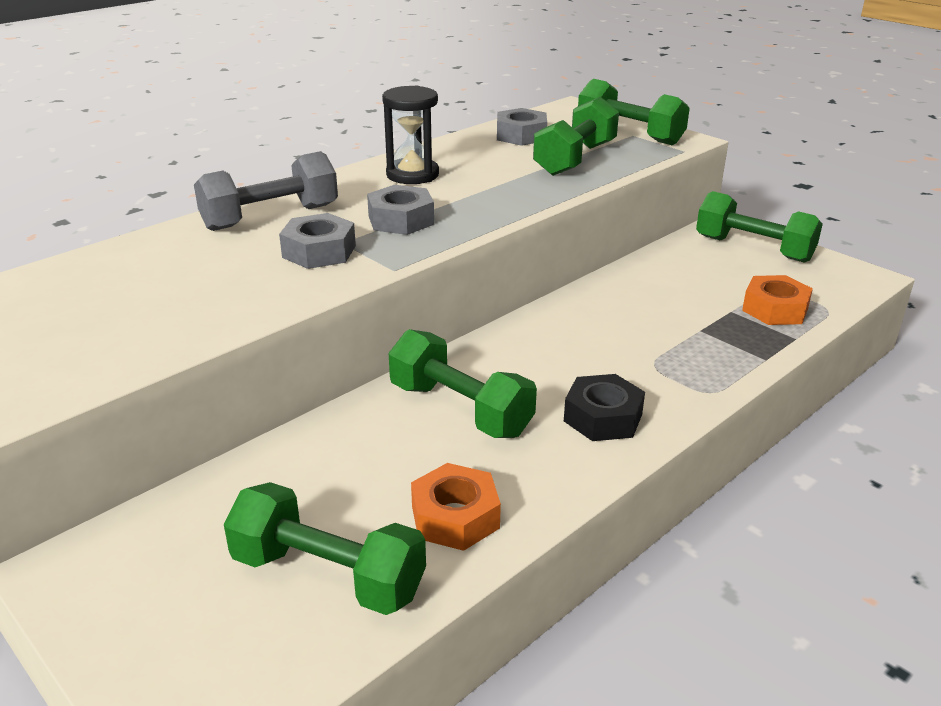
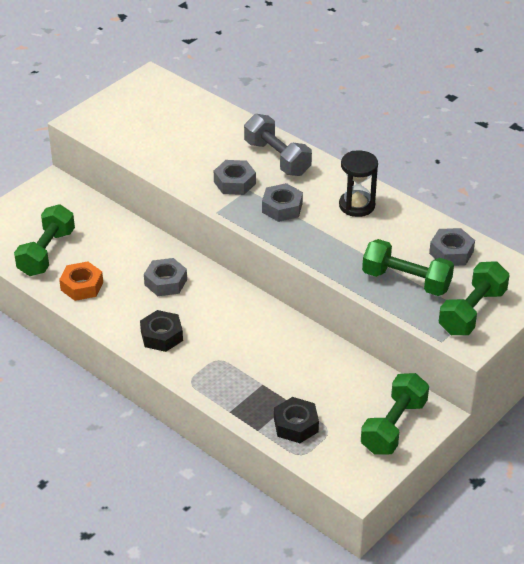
camera: 85 degrees right, 10 degrees up
(460, 409) = (165, 282): green dumbbell -> grey nut
(775, 309) = (296, 425): orange nut -> black nut

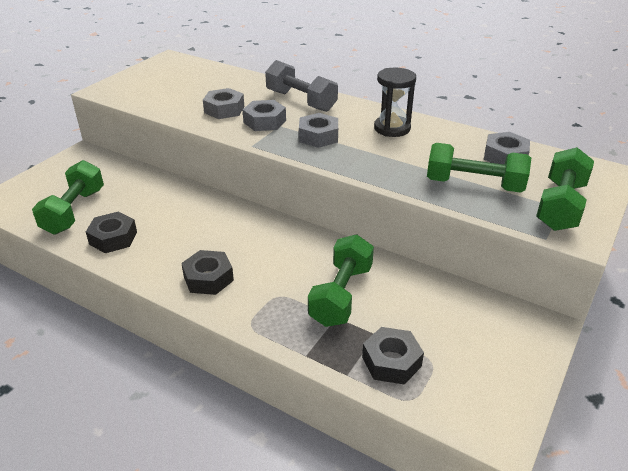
camera: 10 degrees left, 5 degrees down
(82, 286) = (113, 238): orange nut -> black nut
(165, 282) = (205, 225): grey nut -> grey nut (224, 109)
(394, 426) = (507, 347): green dumbbell -> green dumbbell (341, 295)

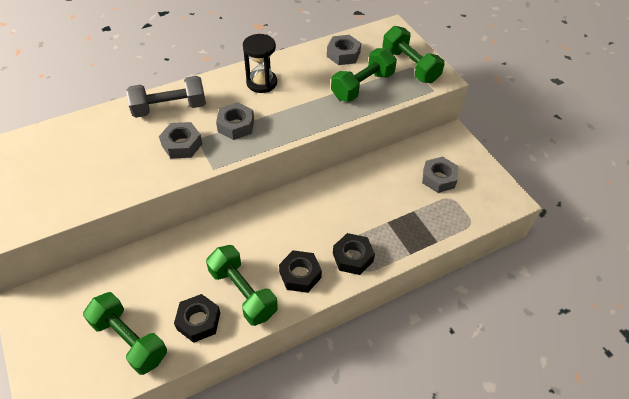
camera: 60 degrees left, 15 degrees up
(224, 109) = (134, 160): grey nut -> grey nut (438, 178)
(341, 295) = (369, 209): green dumbbell -> green dumbbell (243, 292)
(391, 361) = (439, 215): black nut -> black nut (352, 257)

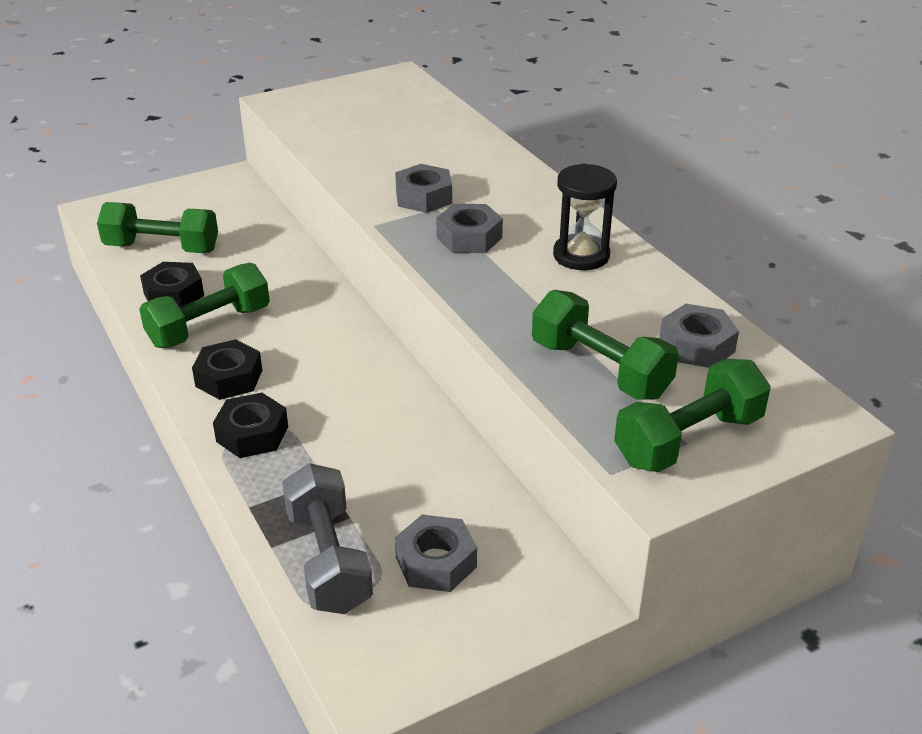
camera: 90 degrees right, 15 degrees down
(129, 340) = (162, 248): green dumbbell -> green dumbbell turned 60 degrees clockwise
(169, 108) = (502, 181): grey dumbbell -> grey dumbbell (328, 560)

